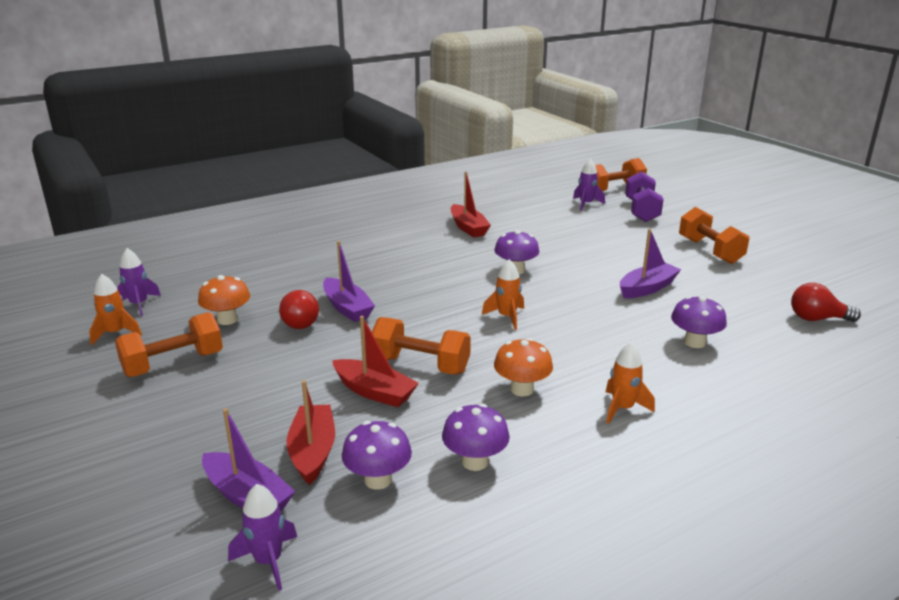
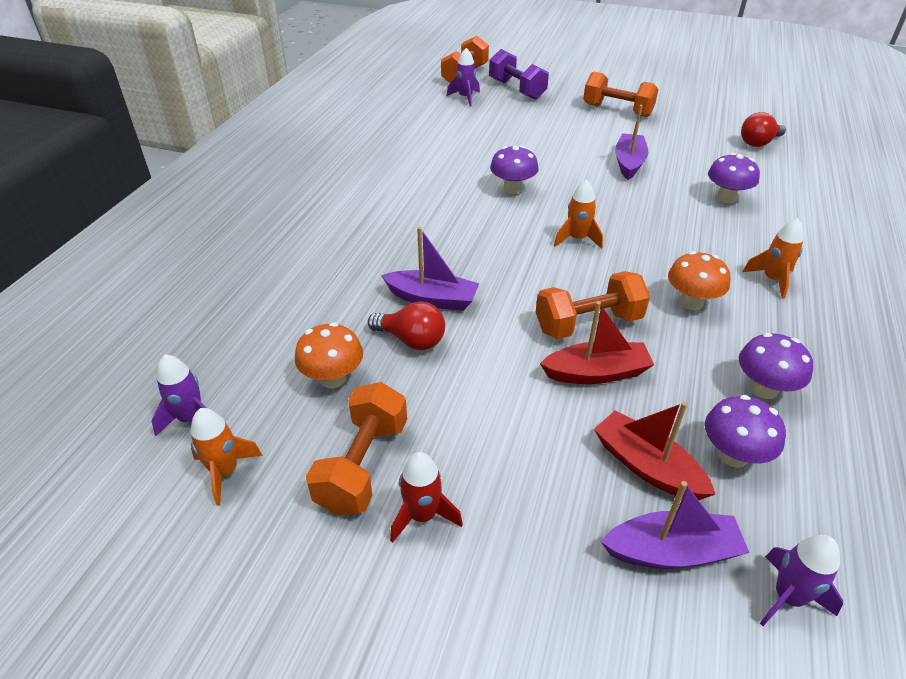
camera: 40 degrees left, 15 degrees up
(161, 400) = (422, 515): none -> red rocket
(468, 228) = (404, 160): red boat -> none

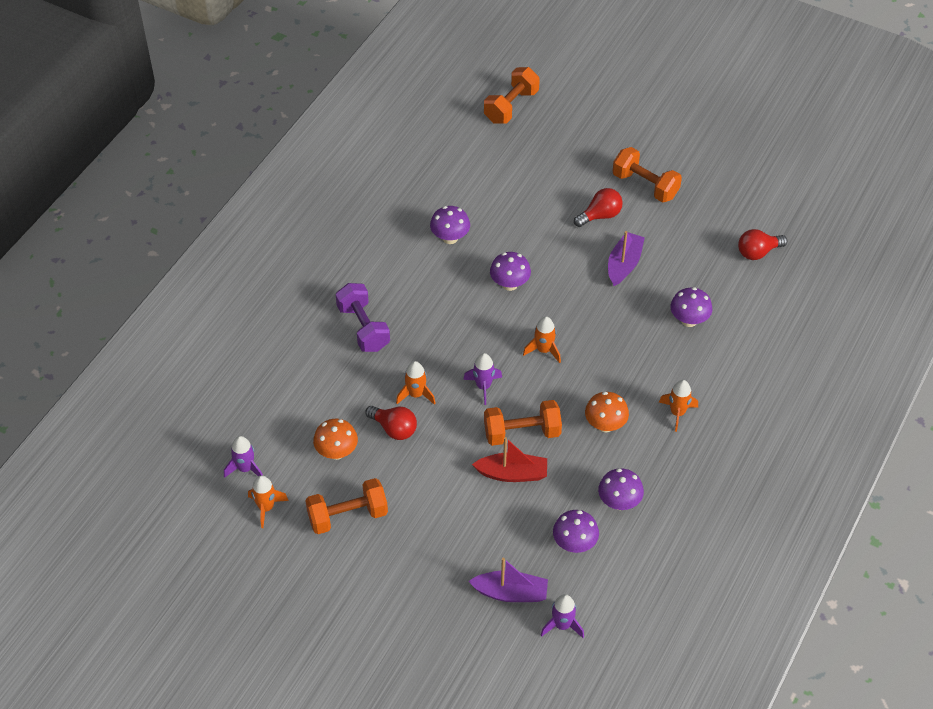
camera: 10 degrees right, 10 degrees up
(363, 465) = (347, 516): orange dumbbell -> orange dumbbell turned 45 degrees clockwise
(422, 515) = (377, 552): red rocket -> none
(432, 299) = (416, 394): purple boat -> orange rocket
(433, 161) = (450, 238): none -> purple mushroom
(465, 98) = (502, 146): purple rocket -> purple rocket (483, 386)
(517, 89) = (557, 138): purple dumbbell -> purple dumbbell (363, 328)
(584, 132) = (600, 216): none -> red light bulb
(647, 466) = (518, 543): red boat -> none

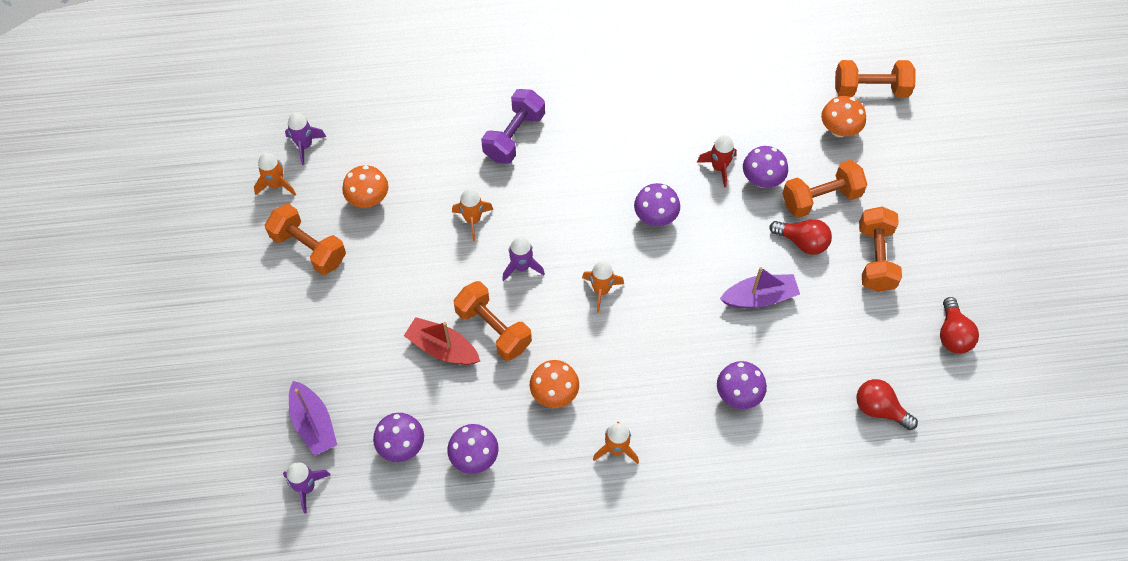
camera: 55 degrees right, 10 degrees up
(394, 429) = (423, 226): red light bulb -> red light bulb (952, 334)
(450, 238) = (669, 138): purple mushroom -> purple mushroom (762, 180)
(500, 224) = (719, 167): none -> red rocket
(512, 474) = (442, 348): red boat -> red boat turned 150 degrees clockwise
(528, 142) = (839, 130): none -> orange mushroom
(574, 185) = (821, 198): none -> orange dumbbell

